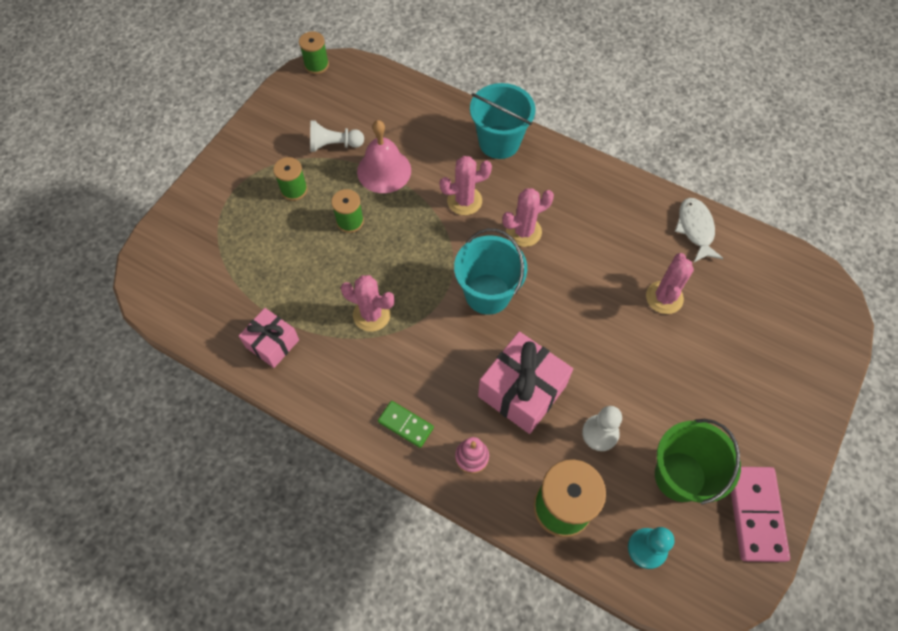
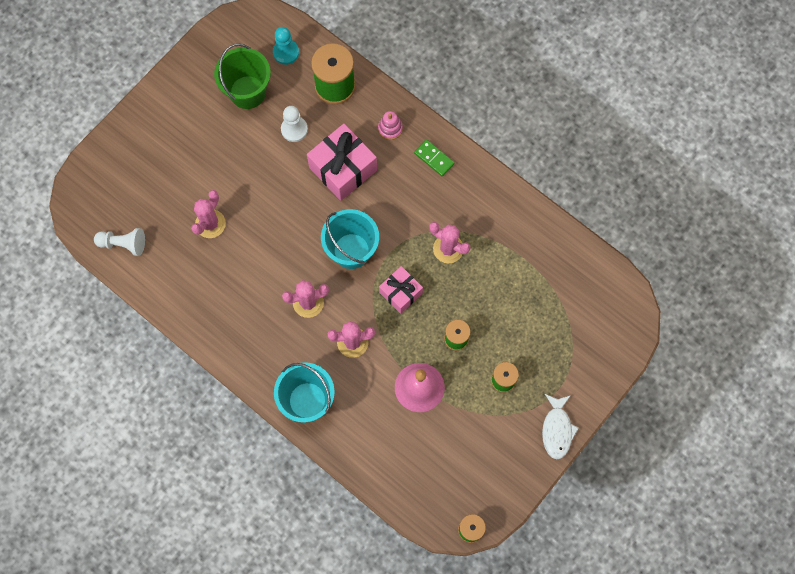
camera: 170 degrees left, 10 degrees up
(272, 343) = (529, 238): pink gift -> pink gift (400, 293)
(334, 145) = (462, 424): white pawn -> white pawn (123, 244)
(695, 229) = (161, 280): white fish -> white fish (557, 429)
(755, 514) = (205, 61): pink domino -> none

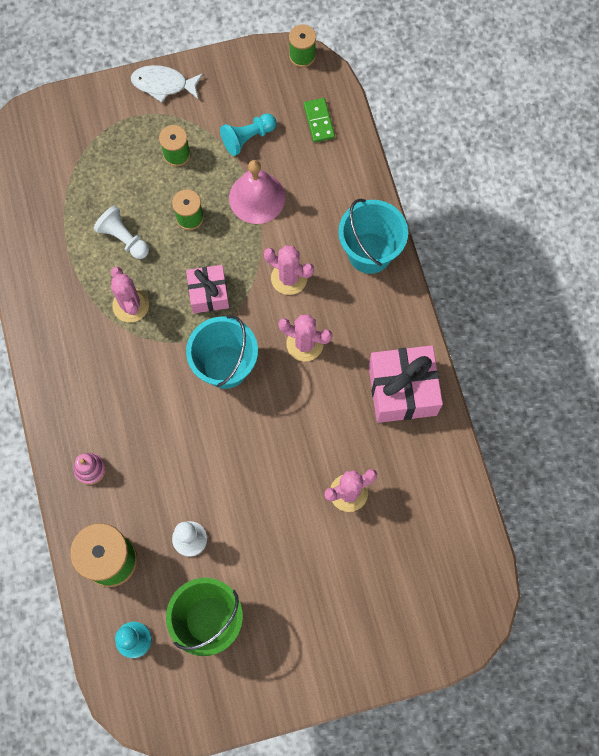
camera: 145 degrees left, 0 degrees up
(123, 244) = (454, 533): white pawn -> white pawn (123, 238)
(343, 169) = (171, 459): pink gift -> pink gift (402, 390)
(434, 158) = (72, 405): green domino -> green domino (318, 121)
(461, 430) = (248, 138): none -> turquoise pawn
(557, 429) = (163, 84): white fish -> white fish turned 120 degrees counterclockwise

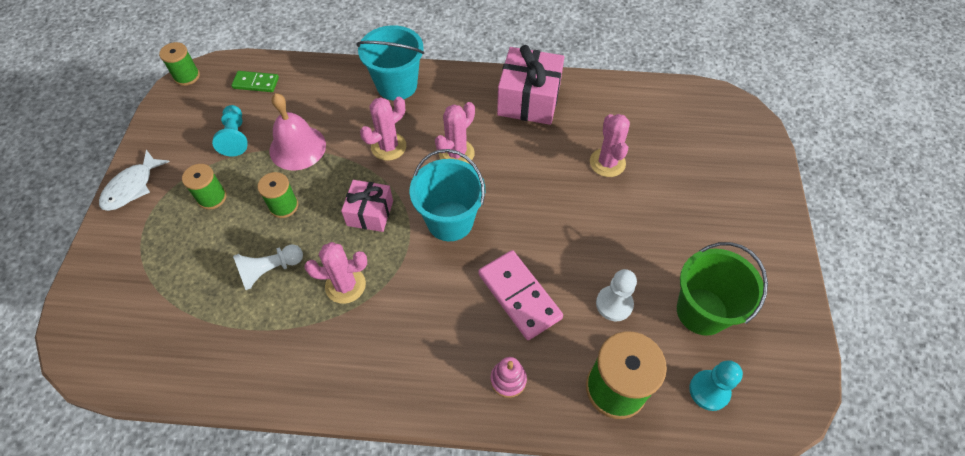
camera: 70 degrees left, 15 degrees down
(169, 453) = (519, 296): none -> pink domino

